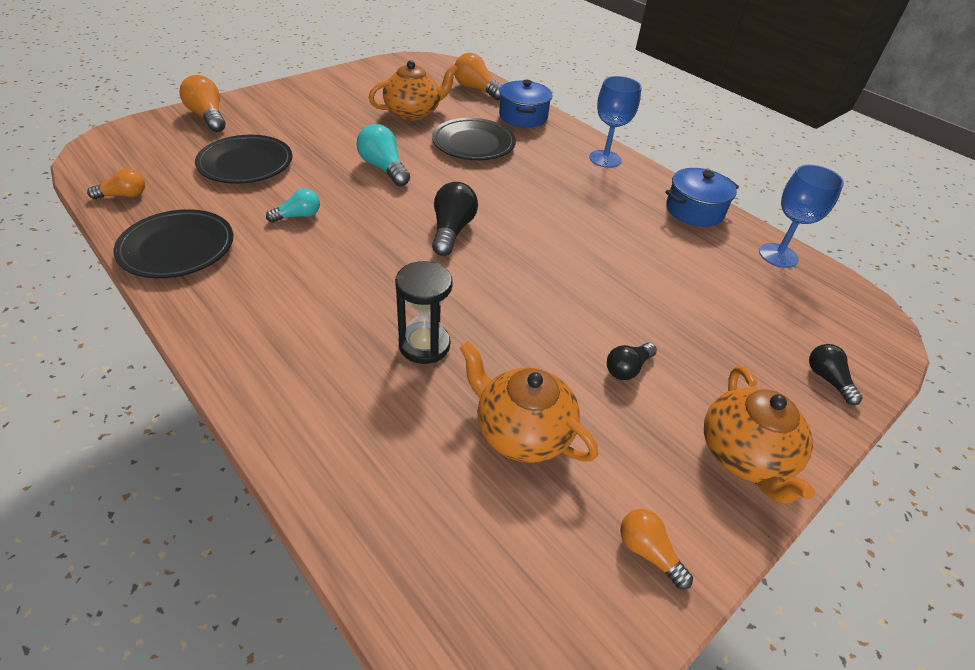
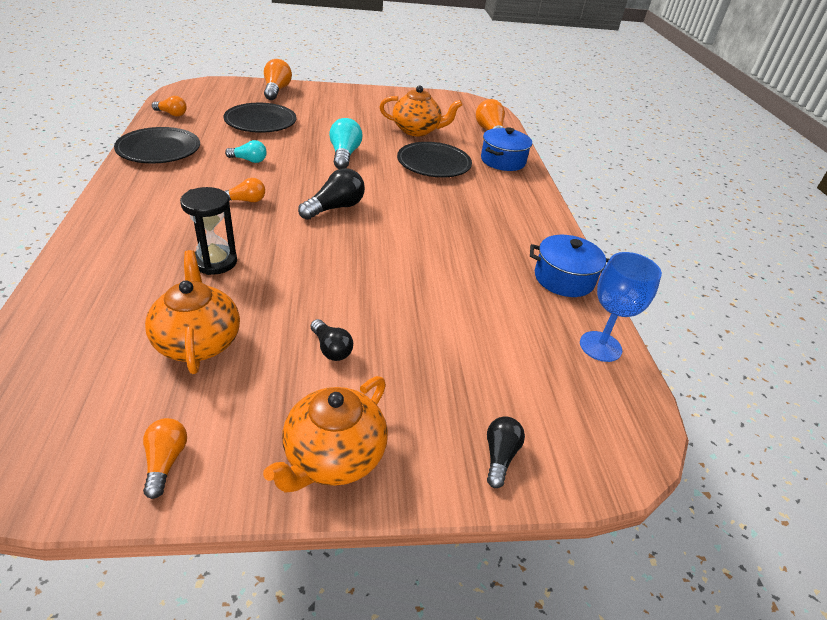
camera: 35 degrees right, 5 degrees down
(360, 264) = (245, 201): none -> orange light bulb
(605, 159) = (533, 212): blue goblet -> none
(627, 368) = (331, 349): black light bulb -> black light bulb turned 120 degrees counterclockwise

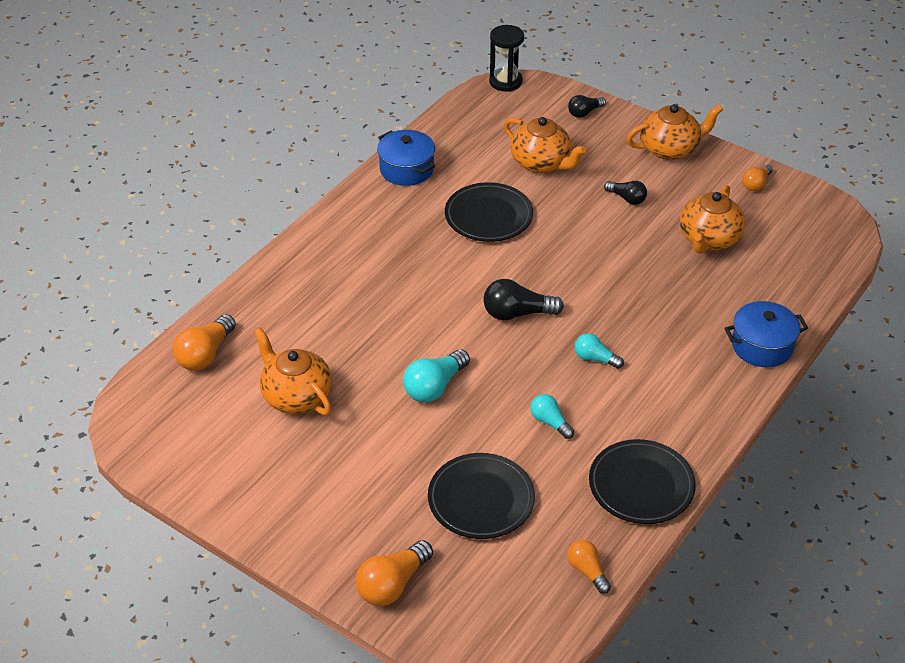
camera: 135 degrees left, 5 degrees up
(215, 262) = (663, 298): black hourglass -> black hourglass (505, 82)
(245, 201) = (595, 358): orange light bulb -> turquoise light bulb
(331, 349) = (627, 198): black light bulb -> black light bulb turned 120 degrees clockwise
(433, 164) = (350, 330): black plate -> black plate (488, 216)
(463, 347) = (541, 163): none -> orange teapot
(503, 161) = (265, 301): blue pot -> blue pot (762, 346)
(600, 346) = (452, 125): blue goblet -> none

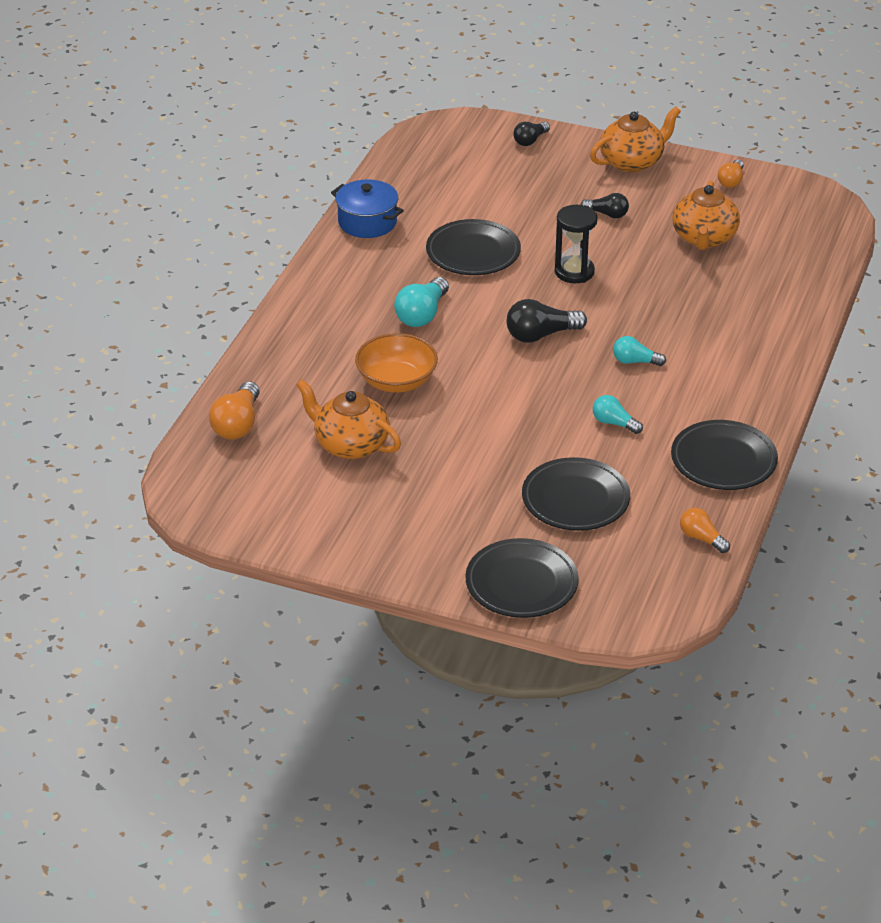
camera: 15 degrees left, 5 degrees down
(365, 337) = (396, 381): none -> orange bowl
(392, 584) = (521, 583): orange light bulb -> black plate
(434, 387) = (487, 413): turquoise light bulb -> turquoise light bulb (422, 314)
(505, 82) = (434, 123): black hourglass -> black hourglass (574, 272)
(541, 163) = (506, 195): orange teapot -> none
(762, 346) = (792, 324): blue pot -> none

